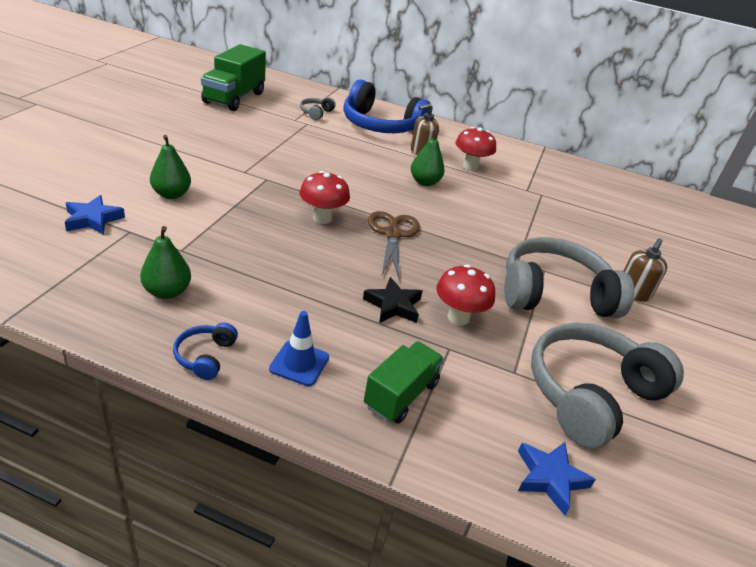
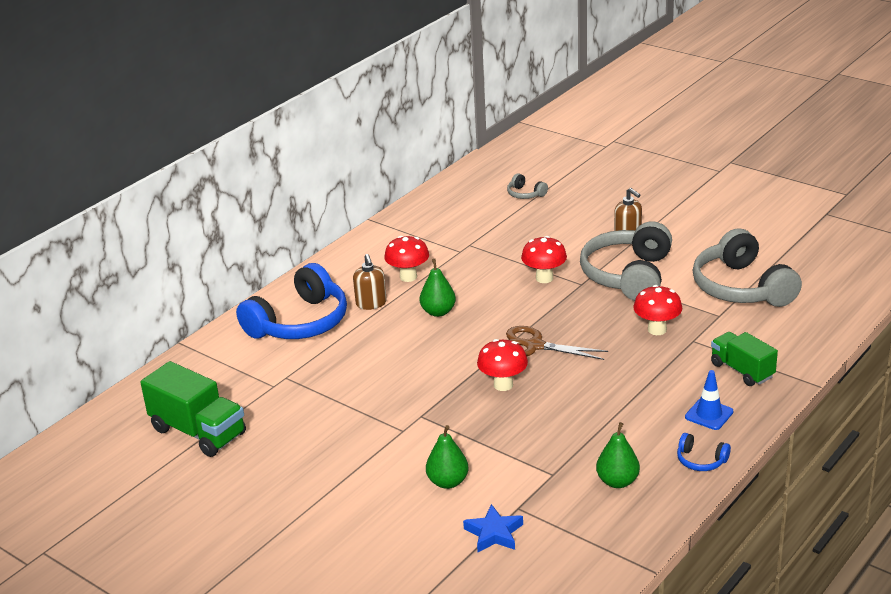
camera: 65 degrees left, 5 degrees down
(316, 113) = (257, 368): grey headphones -> grey headphones (525, 194)
(393, 305) = (640, 360): black star -> none
(513, 237) = (544, 278): none -> red mushroom
(550, 478) = (814, 322): blue star -> none

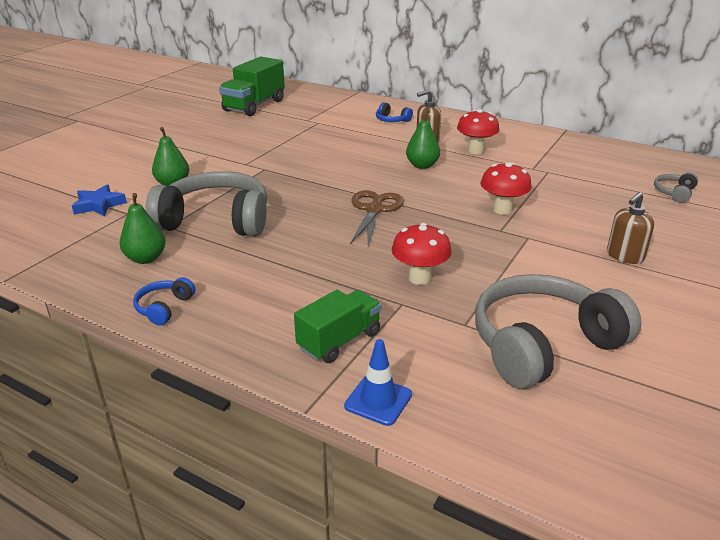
camera: 80 degrees right, 0 degrees up
(299, 322) = (392, 120): blue headphones -> blue headphones, size x0.42
(503, 385) = (308, 198): red mushroom -> none
(628, 275) = (532, 258): grey headphones -> grey headphones (216, 220)
(709, 414) = (248, 314): blue traffic cone -> blue traffic cone (378, 400)

